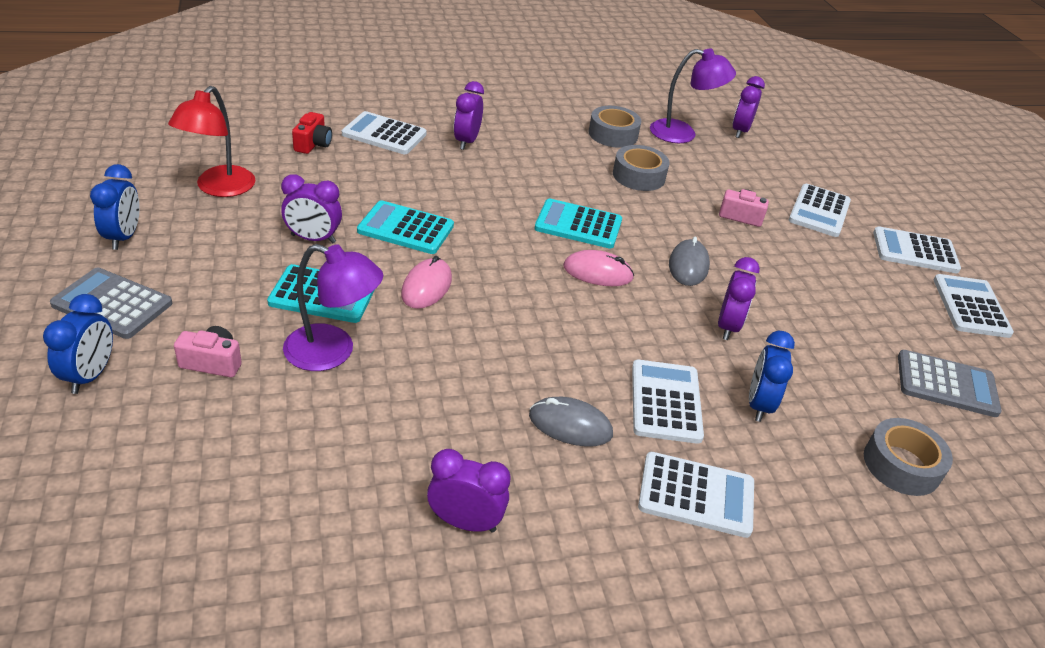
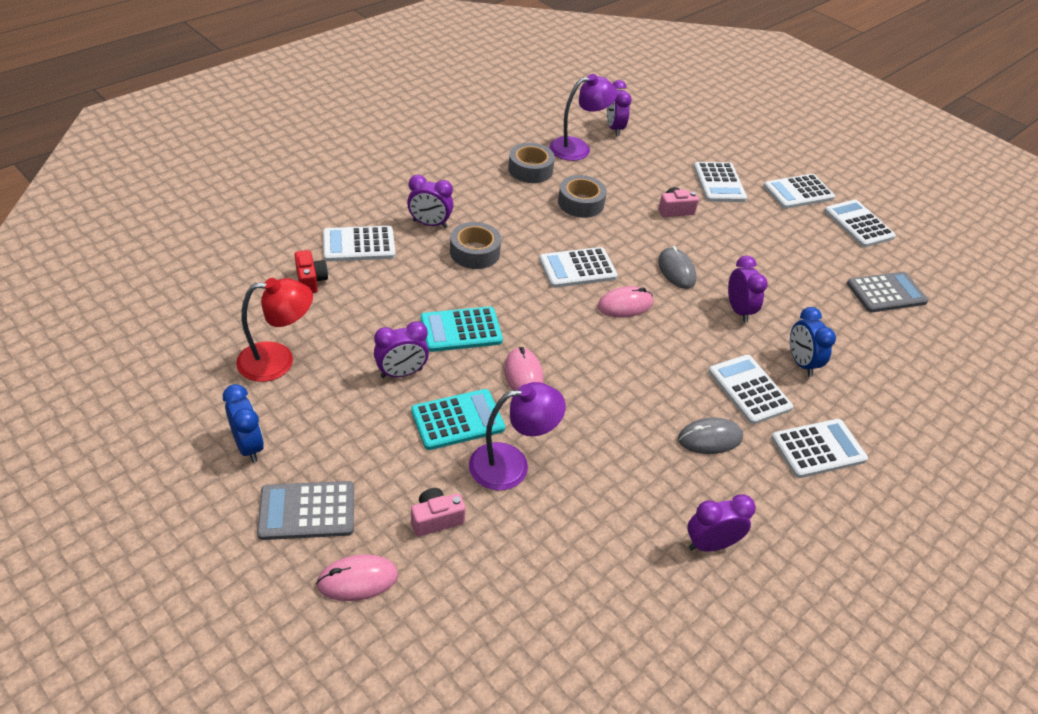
camera: 30 degrees left, 5 degrees up
(90, 375) = (357, 580): blue clock -> pink mouse
(219, 188) = (278, 360): red lamp -> red lamp turned 90 degrees counterclockwise
(466, 141) = (430, 224): purple clock -> purple clock turned 60 degrees counterclockwise
(578, 225) = (577, 268): turquoise calculator -> white calculator
(901, 465) = (904, 366): grey tape -> grey tape (474, 252)

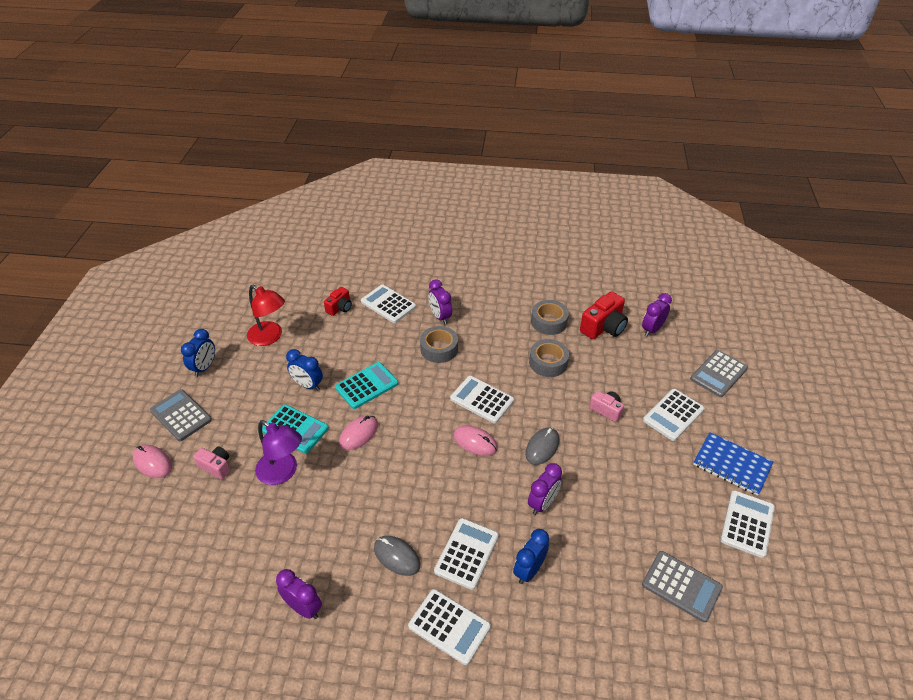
camera: 55 degrees right, 0 degrees up
(401, 373) = (307, 385): purple clock -> blue clock
(461, 330) = (366, 385): turquoise calculator -> turquoise calculator turned 105 degrees clockwise
(578, 148) = (603, 327): purple lamp -> red camera
(702, 134) = (718, 374): none -> grey calculator
(798, 192) = (732, 465): white calculator -> blue notebook

